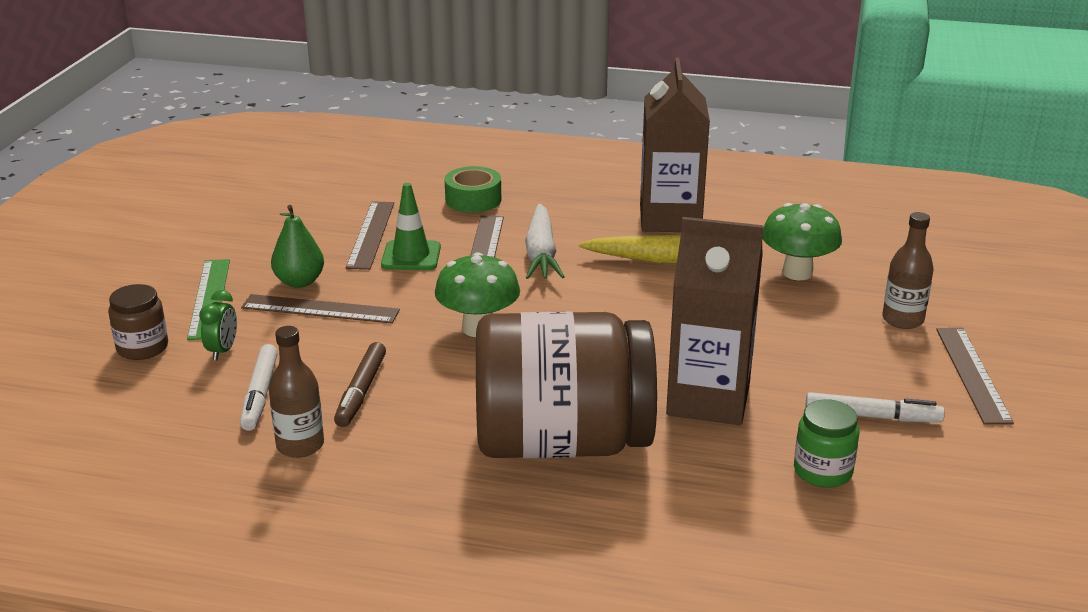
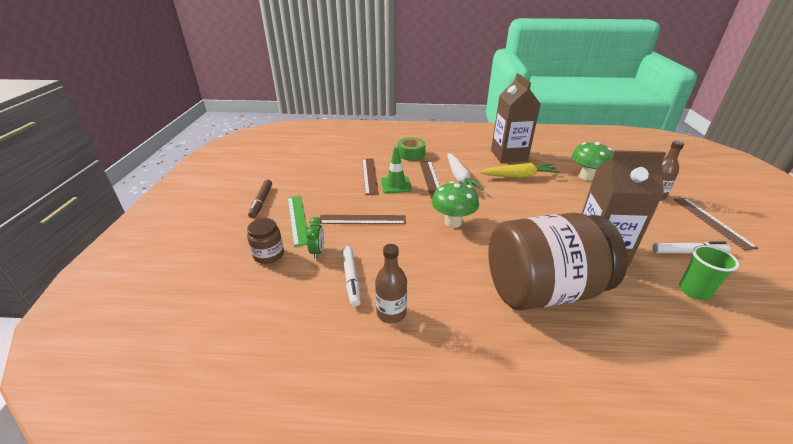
camera: 10 degrees left, 5 degrees up
(299, 282) = (344, 205): green pear -> none
(361, 391) = (410, 269): brown marker -> brown marker (261, 202)
(822, 471) = (694, 291): green jar -> green cup

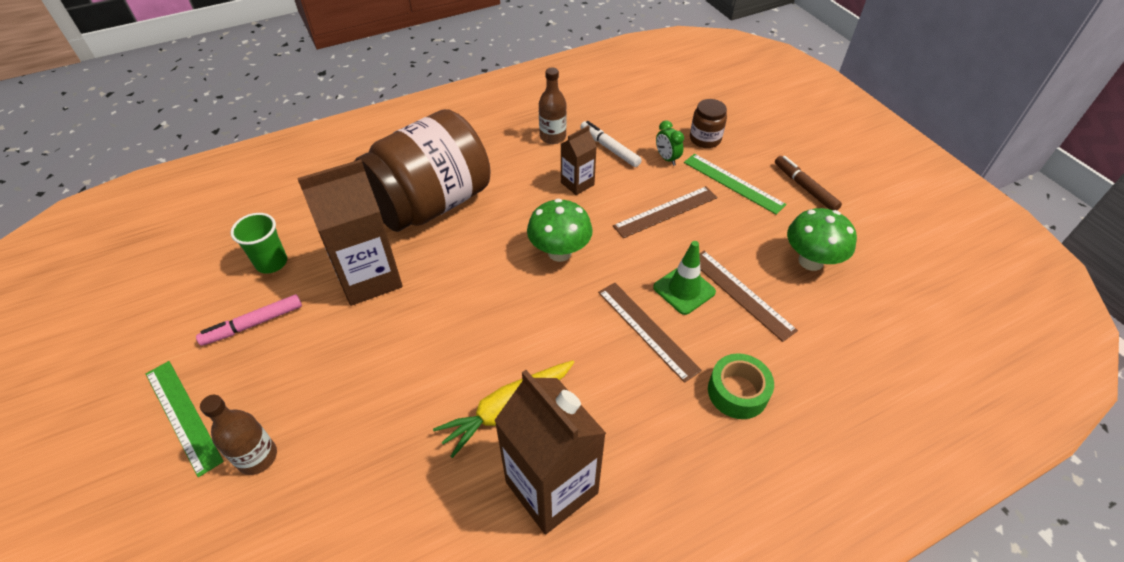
camera: 150 degrees right, 15 degrees up
(405, 259) = (577, 184): none -> brown carton
(460, 178) = (604, 354): white carrot -> none
(586, 177) = (379, 472): green mushroom -> green mushroom (810, 261)
(687, 252) = (253, 324): white marker -> pink marker
(712, 222) = (183, 416): brown ruler -> green ruler

